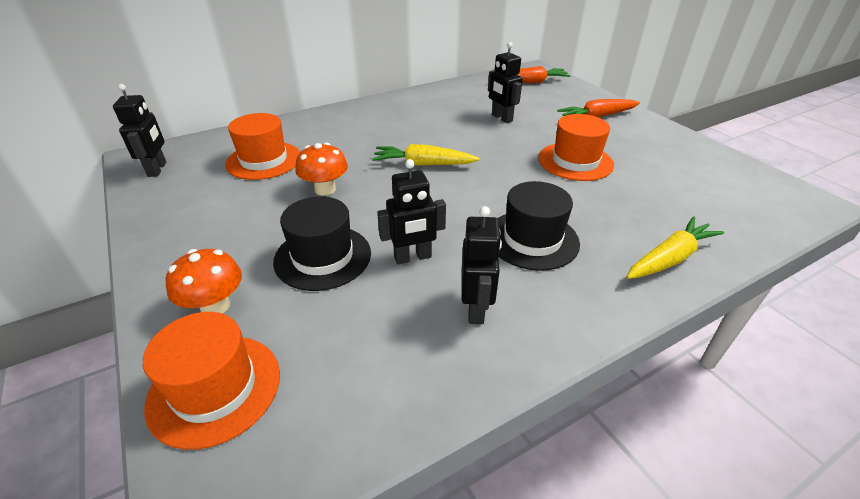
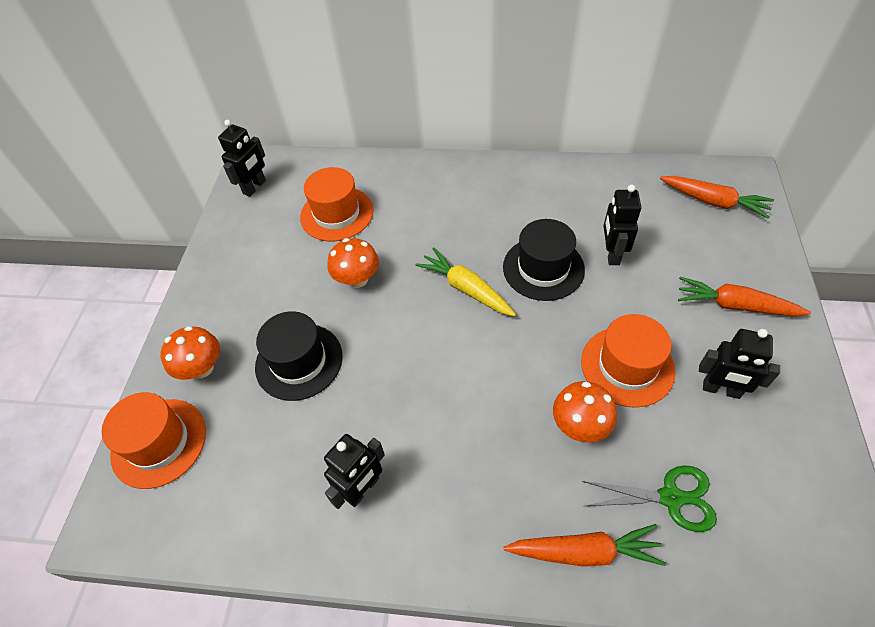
camera: 40 degrees right, 15 degrees up
(413, 257) = (361, 403): black robot -> black robot (721, 390)
(532, 239) = (477, 445): black hat -> black hat (543, 268)
(584, 199) = (580, 425): none -> orange mushroom
(670, 258) = (584, 551): yellow carrot -> orange carrot
(678, 208) = (671, 497): none -> green scissors

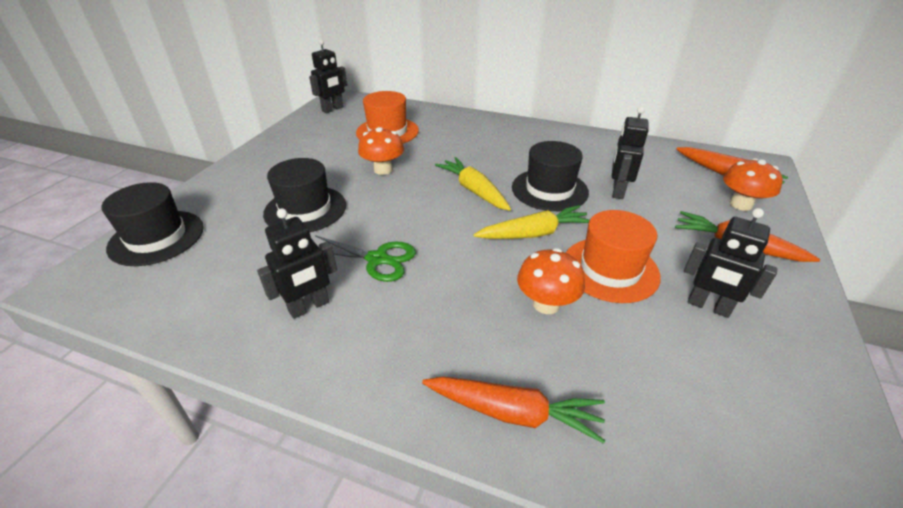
camera: 10 degrees right, 15 degrees down
(159, 442) = (157, 237): orange hat -> black hat
(202, 368) = (224, 199): orange mushroom -> orange mushroom (740, 204)
(545, 336) = (534, 233): none -> yellow carrot
(671, 497) = (629, 386): green scissors -> green scissors (377, 259)

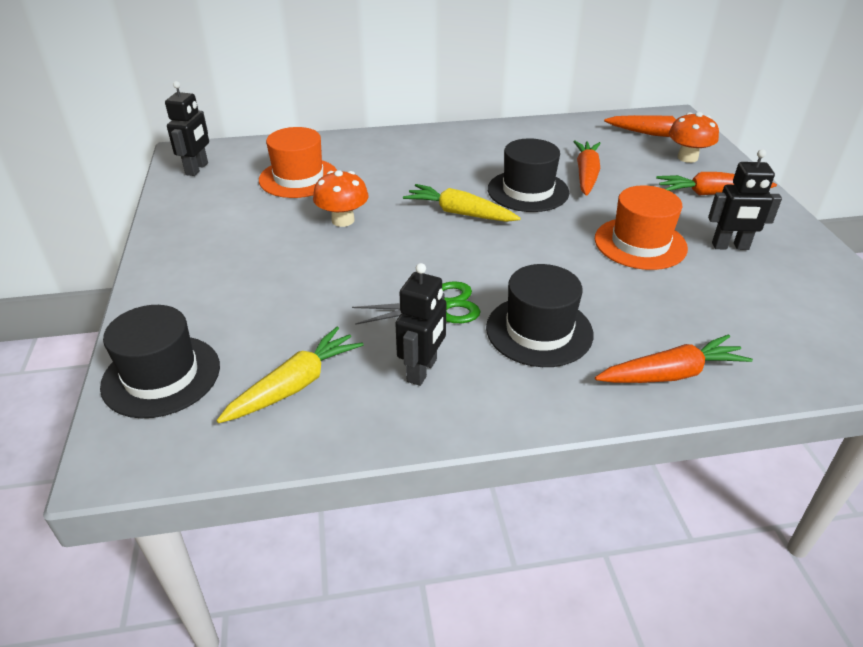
camera: 30 degrees left, 0 degrees up
(305, 209) = (305, 287): black hat -> black hat (539, 331)
(534, 233) = (553, 235): yellow carrot -> yellow carrot (295, 385)
(546, 304) = (619, 288): orange mushroom -> none
(617, 191) = (586, 174): black robot -> orange carrot

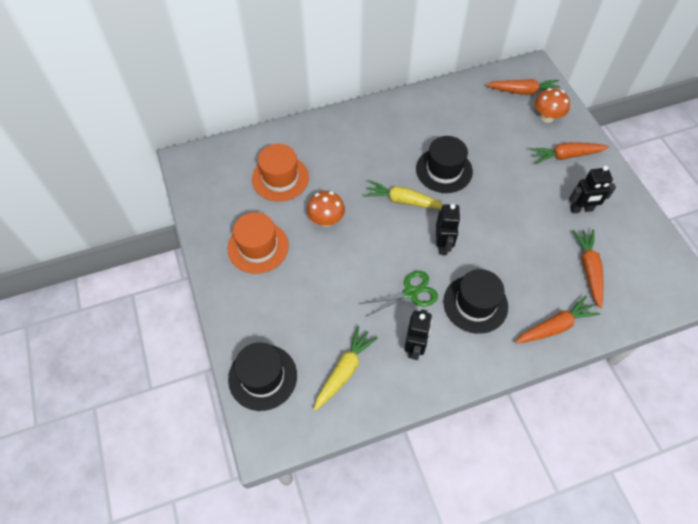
camera: 10 degrees left, 20 degrees up
(197, 169) = (202, 178): black robot -> black robot (442, 245)
(586, 174) = (480, 146): orange carrot -> orange carrot (588, 269)
(640, 243) = (525, 214): orange hat -> orange hat (258, 247)

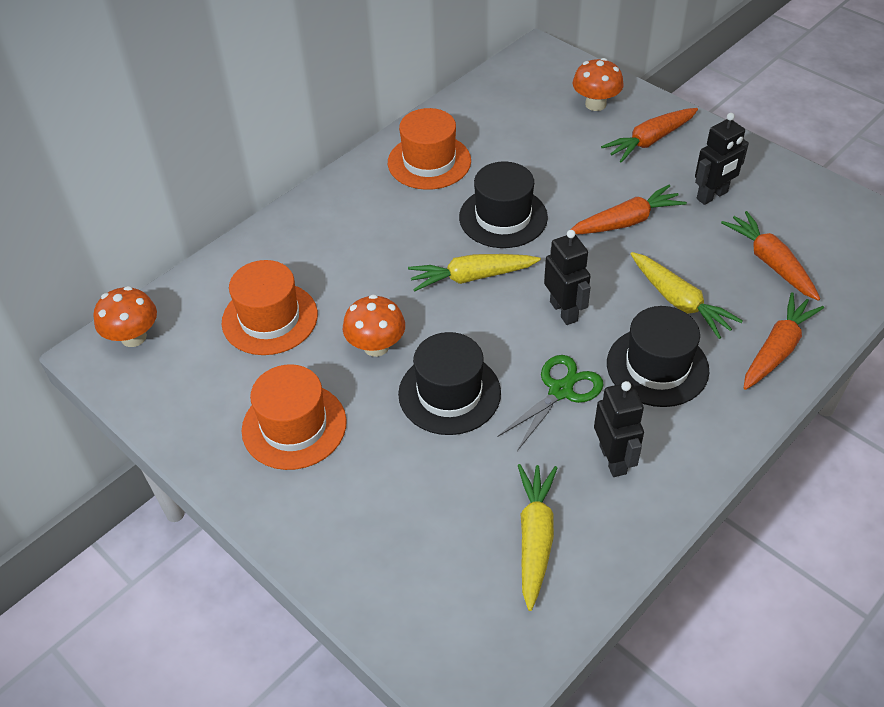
camera: 25 degrees left, 10 degrees down
(207, 159) = (133, 337): none -> orange mushroom
(262, 377) = (417, 605): black hat -> black hat (449, 393)
(422, 116) = (429, 162): none -> orange hat
(515, 270) = (679, 302): none -> yellow carrot
(523, 91) = (544, 85): orange carrot -> orange carrot (626, 221)

